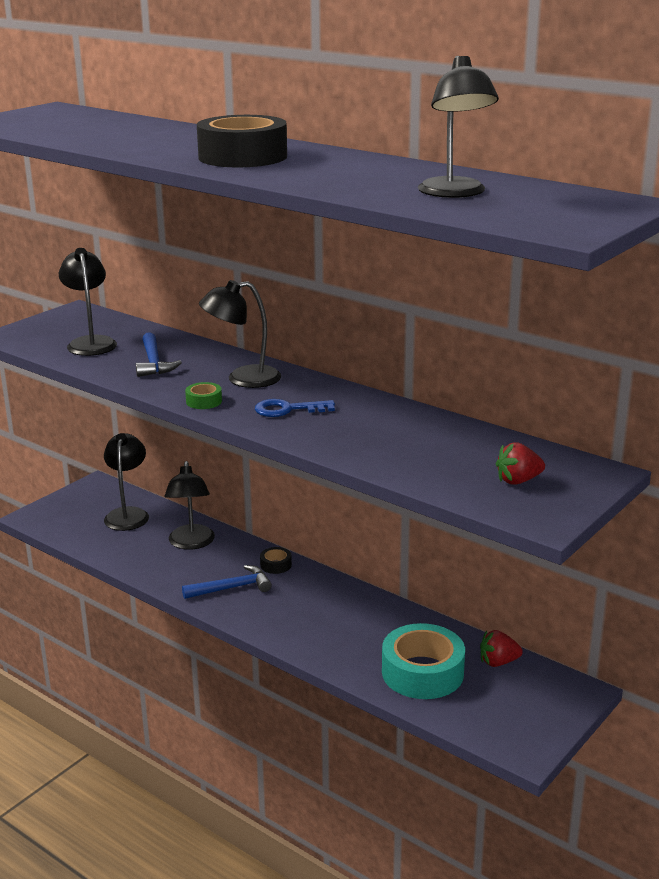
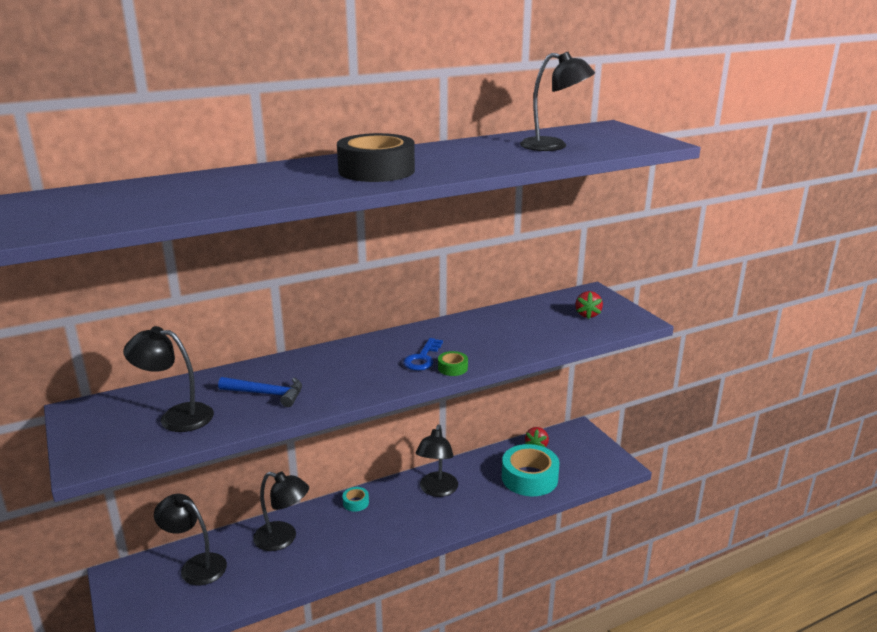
camera: 65 degrees left, 0 degrees up
(204, 401) = (373, 387): green tape -> green tape (452, 368)
(232, 588) = (368, 534): blue hammer -> none
(243, 379) = (347, 363): black lamp -> black lamp (437, 490)
(276, 565) = (356, 502): black tape -> turquoise tape

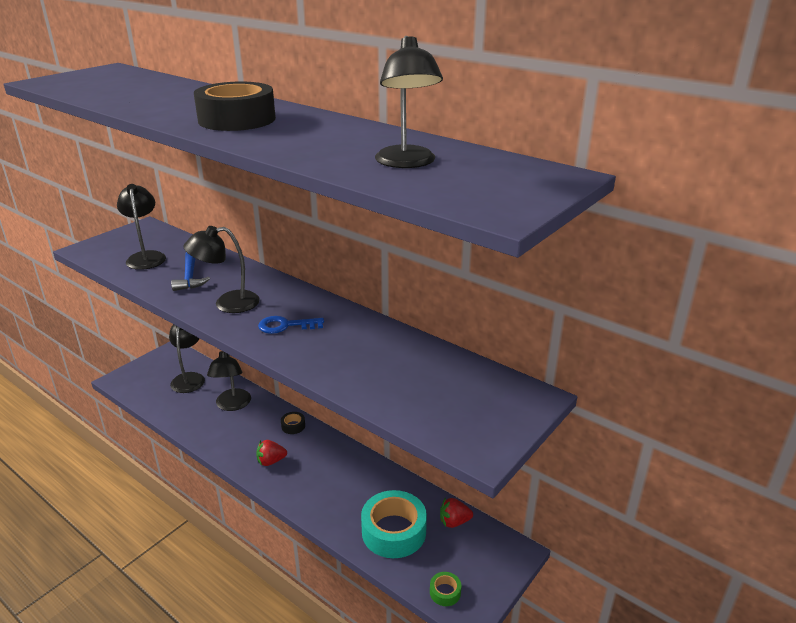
camera: 65 degrees right, 5 degrees up
(356, 502) = (293, 426): turquoise tape -> black tape
(437, 490) = (336, 469): black lamp -> black lamp (227, 303)
(452, 368) = (275, 346): green tape -> green tape (445, 592)
(587, 314) = (464, 405): red strawberry -> red strawberry (271, 461)

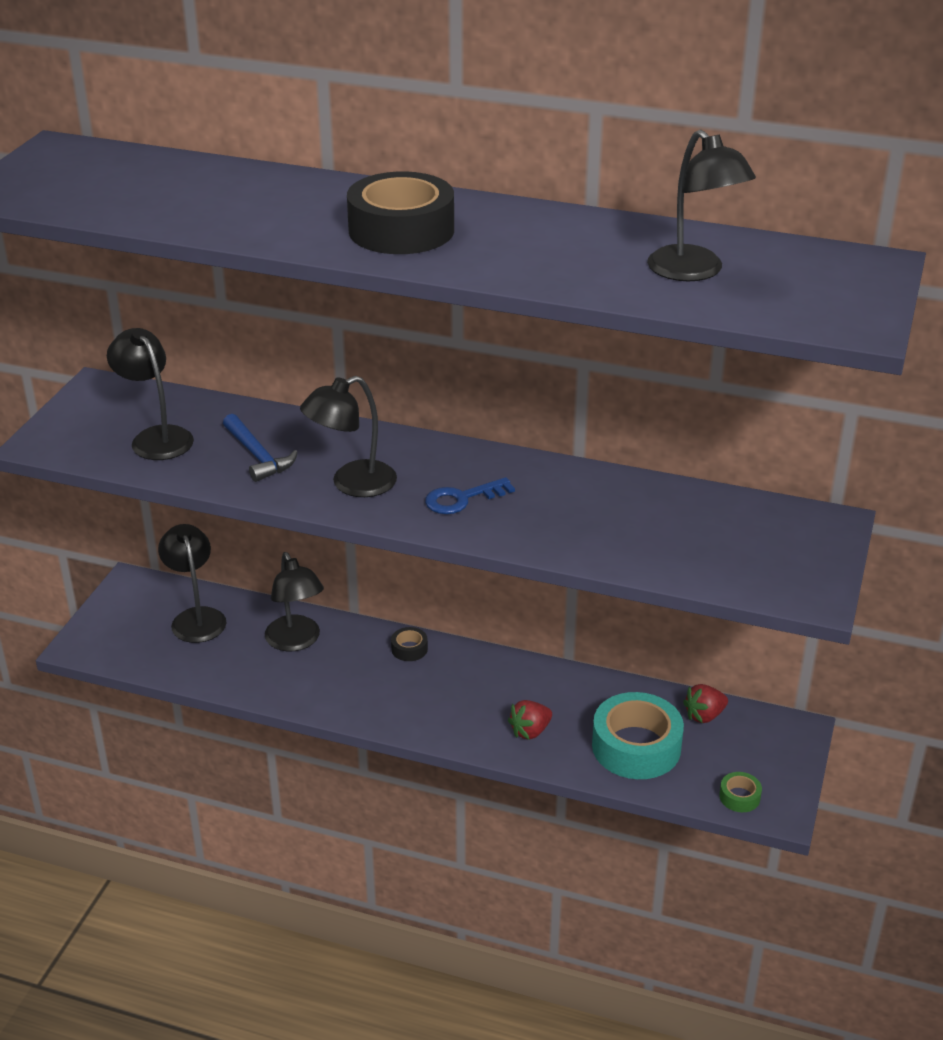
camera: 20 degrees left, 5 degrees up
(271, 461) = (412, 703): red strawberry -> red strawberry (530, 731)

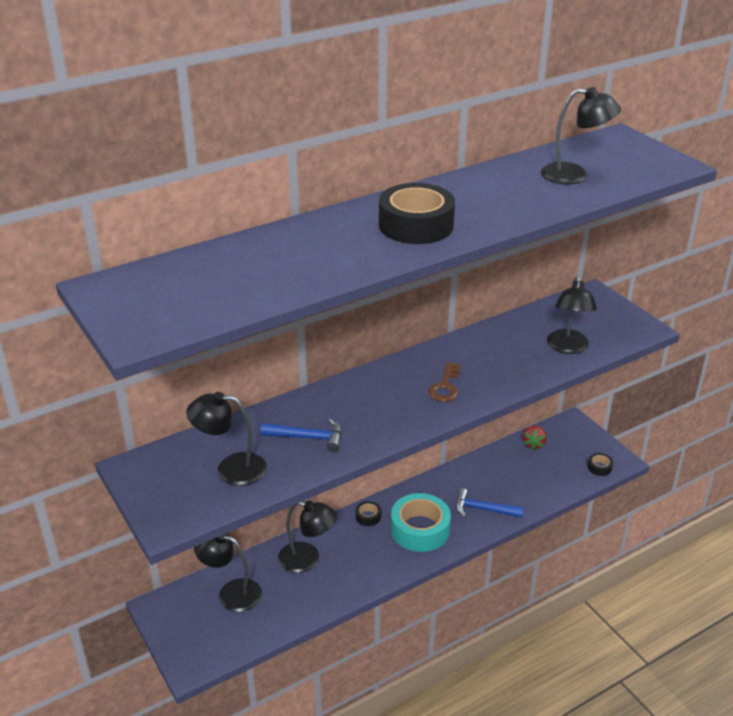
camera: 50 degrees left, 0 degrees up
(352, 484) = (383, 417): black lamp -> black lamp (568, 348)
(462, 499) = (445, 386): blue key -> brown key
(530, 731) = (483, 509): red strawberry -> blue hammer
(636, 747) = (532, 479): turquoise tape -> turquoise tape (420, 529)
(739, 797) = (599, 467): green tape -> black tape

